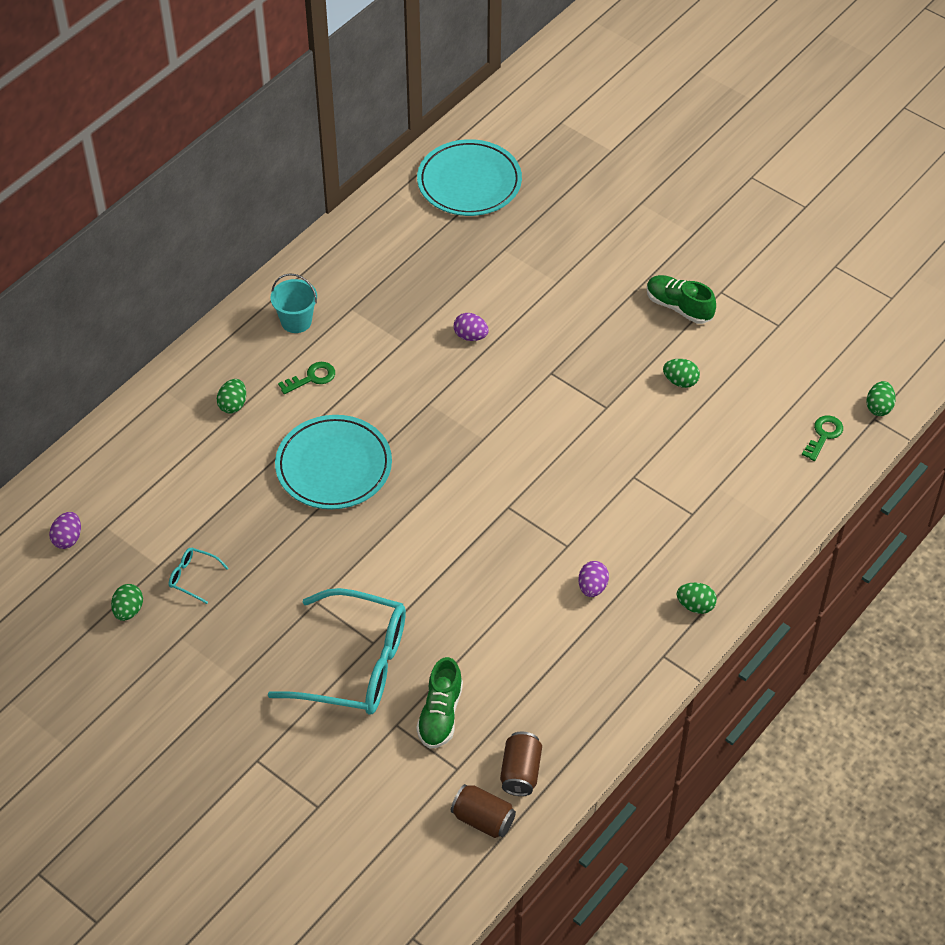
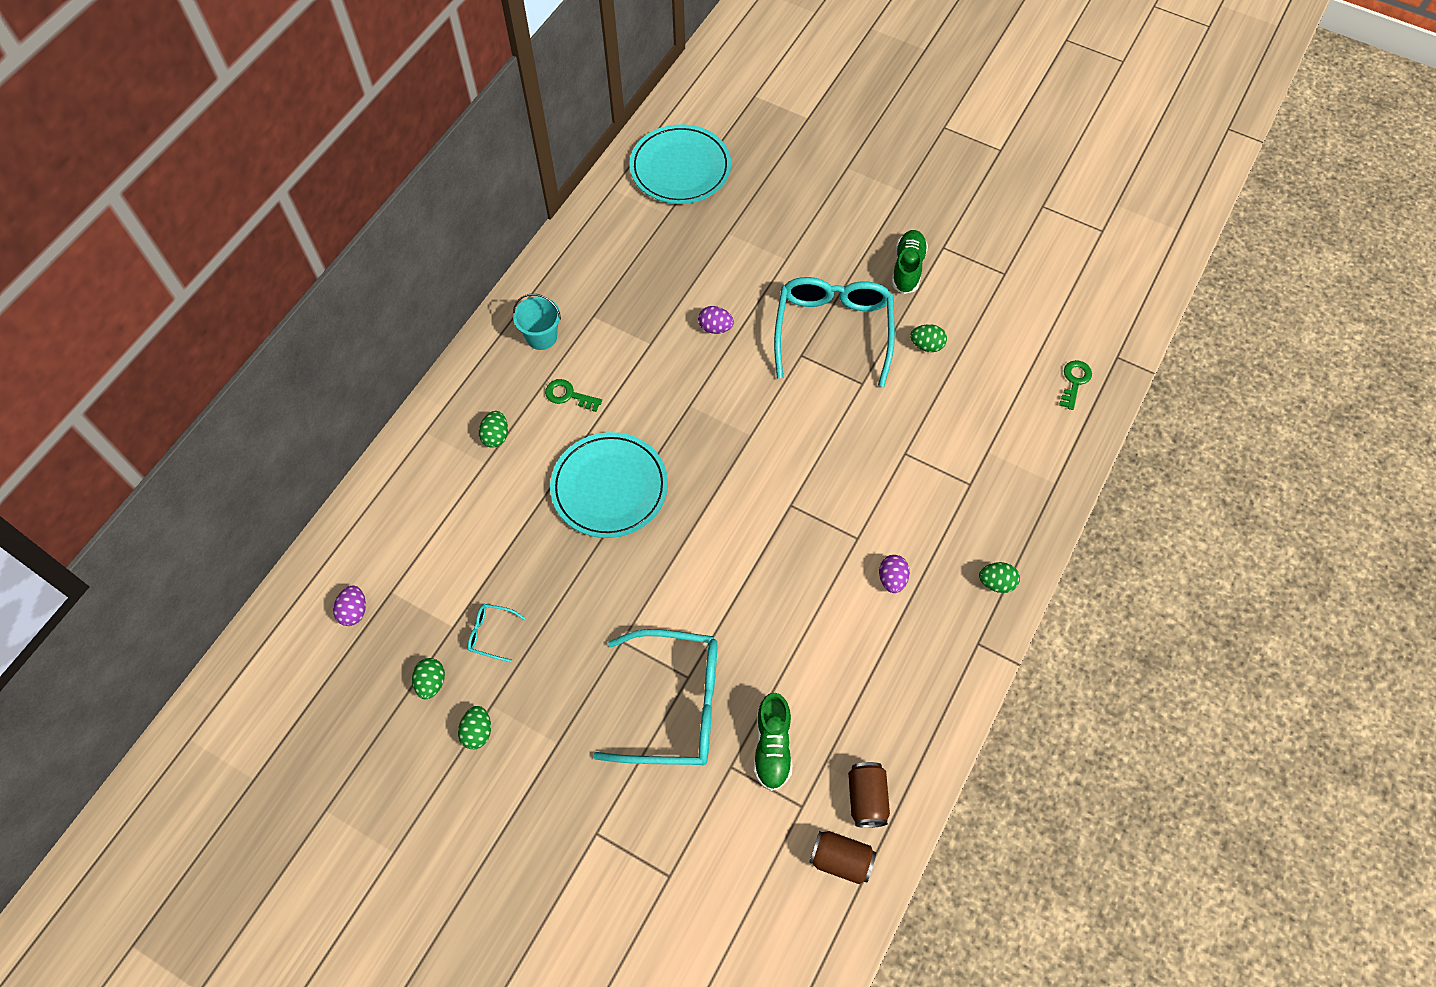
camera: 10 degrees left, 10 degrees up
(312, 378) = (569, 395): green key -> green key turned 120 degrees counterclockwise
(588, 355) = (833, 331): none -> turquoise glasses
(679, 307) = (907, 268): green shoe -> green shoe turned 75 degrees clockwise
(879, 407) = (1118, 344): green egg -> green egg (477, 732)

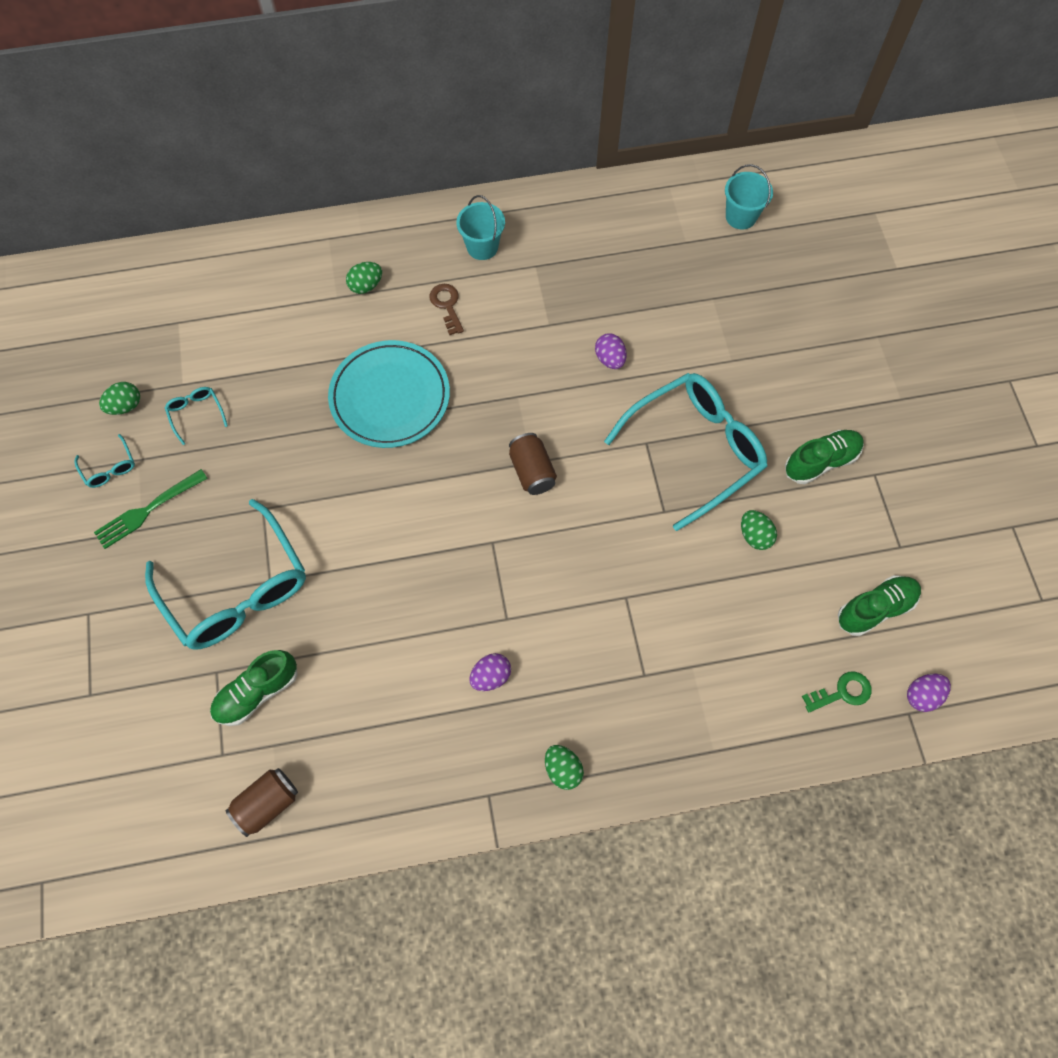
camera: 50 degrees right, 5 degrees up
(354, 611) = (143, 312): purple egg -> purple egg (922, 695)
(477, 732) = (109, 467): green egg -> turquoise glasses
(544, 726) = (148, 509): none -> green fork
(569, 395) = (447, 305): green key -> brown key
(680, 168) = (741, 216): turquoise plate -> turquoise bucket
(841, 860) = (197, 821): brown can -> brown can (532, 471)
(1034, 320) = (875, 609): none -> green shoe

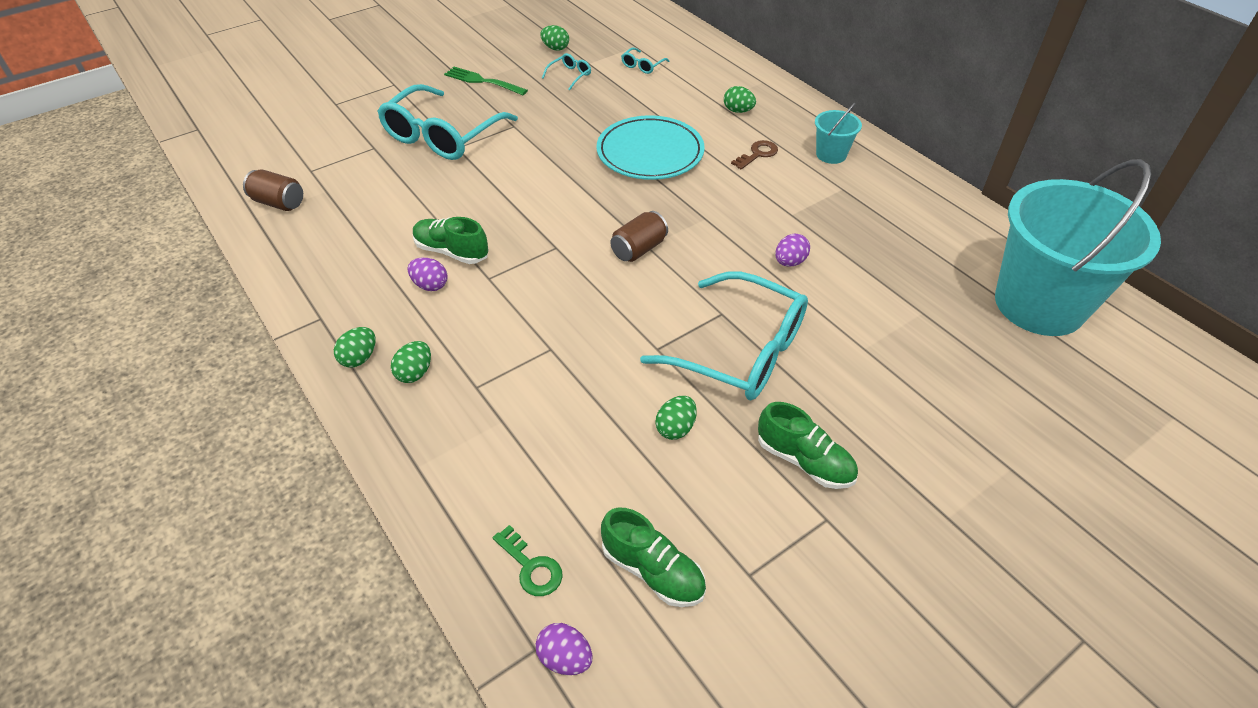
camera: 65 degrees right, 20 degrees down
(109, 467) = (505, 57): turquoise glasses -> turquoise glasses (642, 66)
(257, 692) = (365, 170): green shoe -> green shoe (452, 251)
(604, 723) = (415, 373): none -> green egg
(741, 216) = (1039, 304): turquoise bucket -> turquoise bucket, size x2.37

